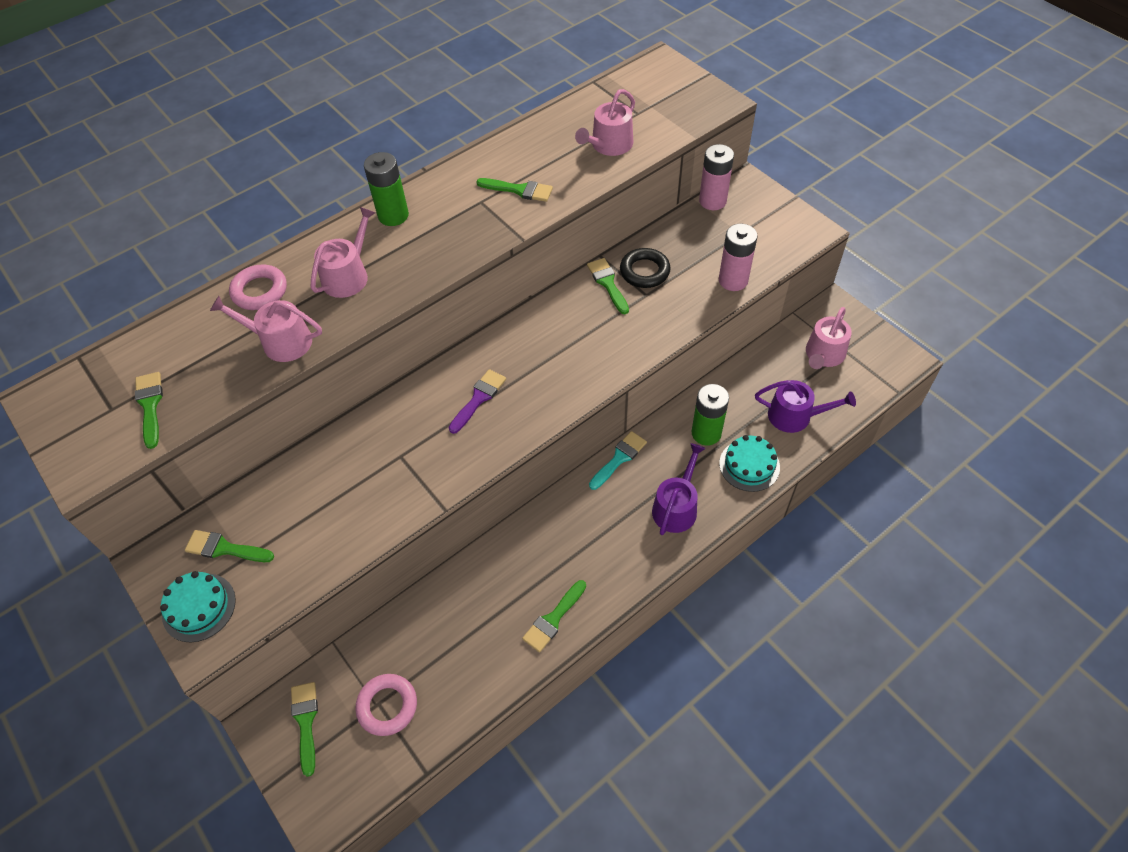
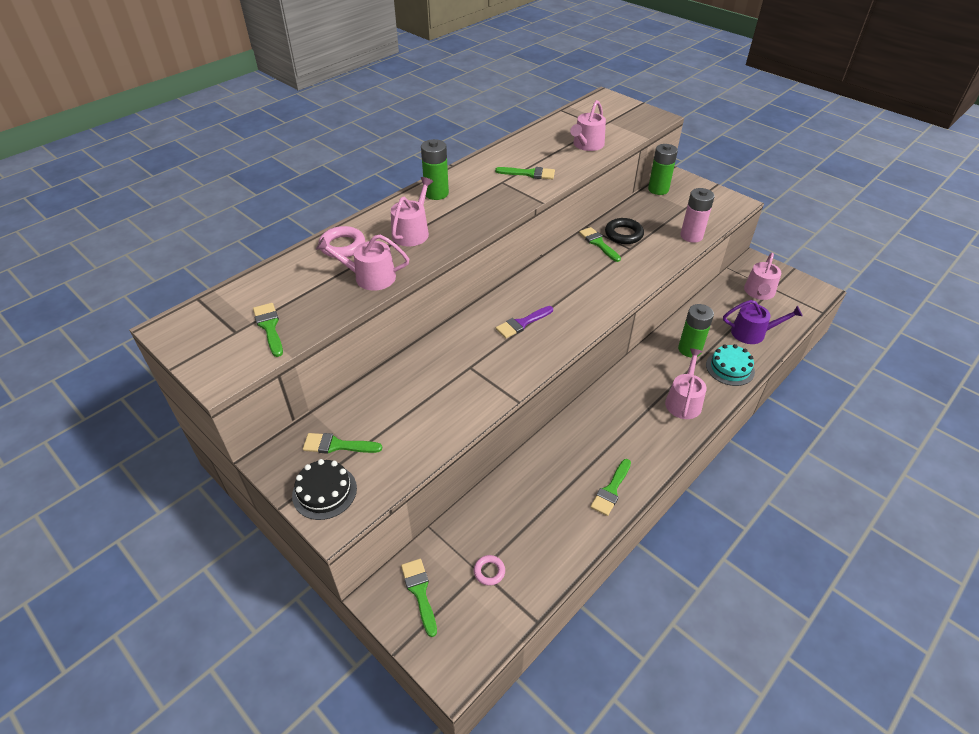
camera: 10 degrees left, 10 degrees down
(199, 607) = (324, 492): turquoise cake -> black cake
(387, 706) = (489, 571): pink ring -> pink ring, size x0.59
(479, 398) = (522, 323): purple brush -> purple brush turned 150 degrees counterclockwise
(619, 458) = (628, 371): turquoise brush -> none
(676, 507) = (684, 401): purple watering can -> pink watering can
(712, 201) = (658, 189): pink battery -> green battery

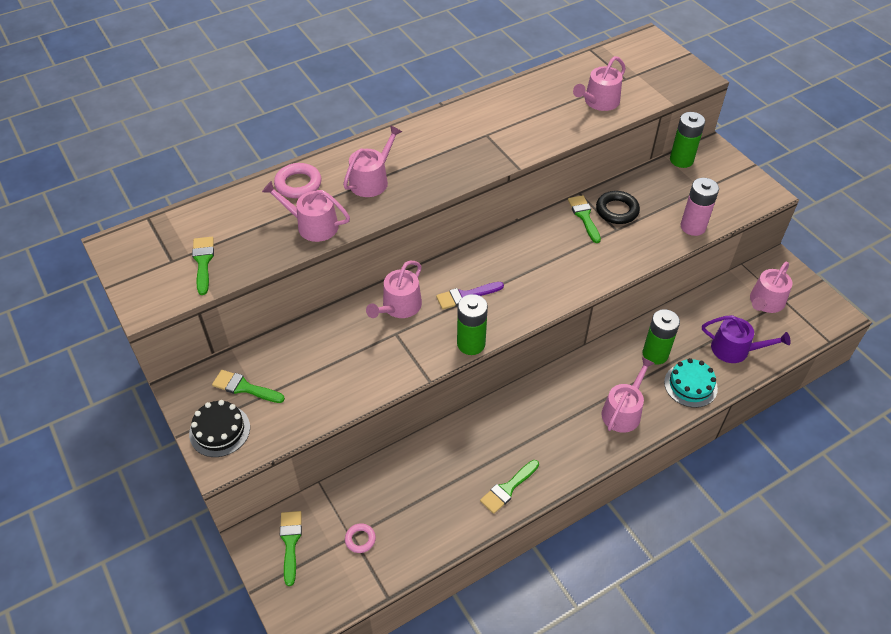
camera: 15 degrees right, 5 degrees up
(436, 193) = (413, 137): green battery -> green battery (471, 344)
(464, 344) = (399, 307): none -> pink watering can
(529, 174) = (520, 129): green brush -> none

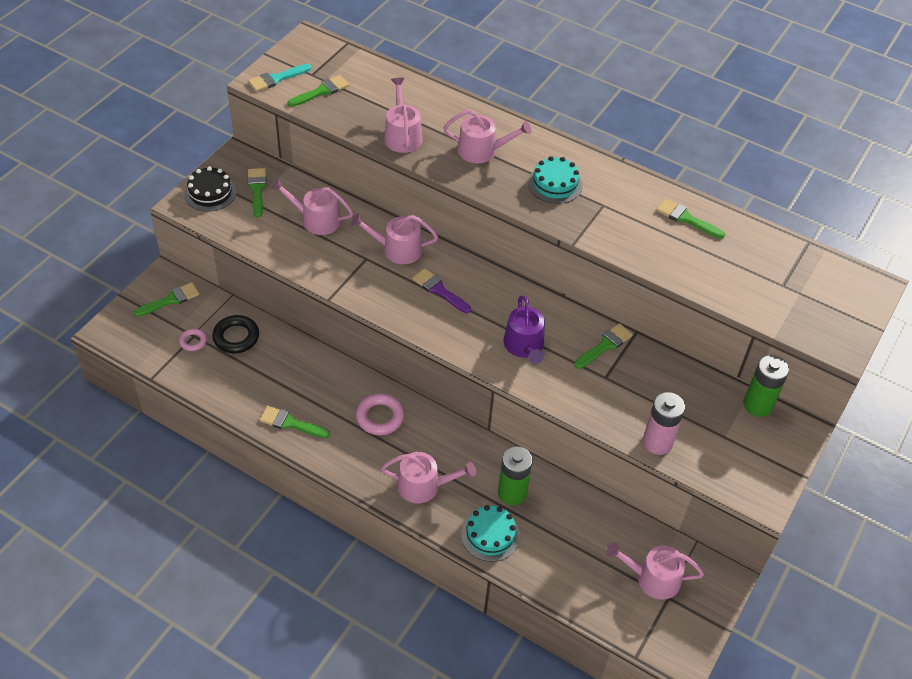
camera: 60 degrees right, 0 degrees up
(154, 290) = (276, 79): none -> turquoise brush
(298, 184) = (444, 108): pink ring -> pink ring (380, 417)
(444, 152) = (555, 184): none -> turquoise cake
(471, 344) = (385, 313): green battery -> none
(530, 97) = (686, 219): none -> green brush
(599, 102) = (724, 274): pink watering can -> pink watering can (316, 220)
(617, 210) = (633, 370): black ring -> black ring (236, 337)
(735, 349) = (564, 564): purple watering can -> purple watering can (524, 346)

